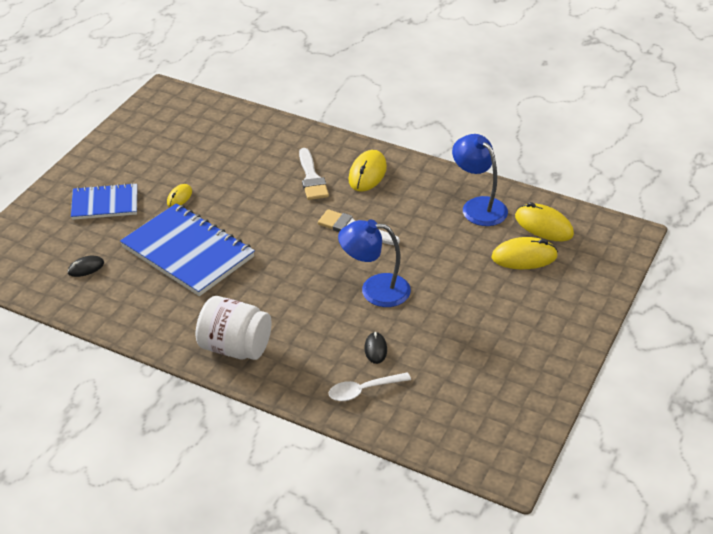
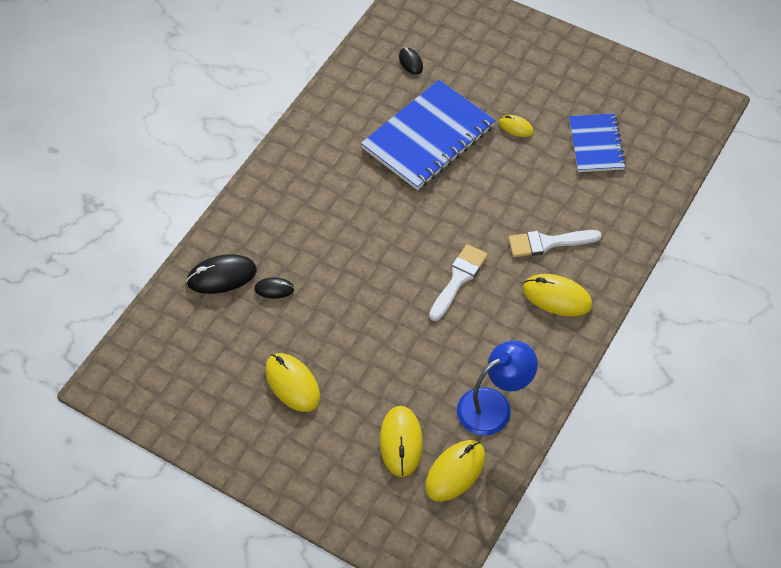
camera: 95 degrees right, 15 degrees up
(105, 204) = (507, 68): blue notebook -> blue notebook (596, 144)
(235, 347) = (291, 177): white jar -> none
(363, 390) = (222, 276): white spoon -> black mouse
(375, 289) = (360, 293): blue lamp -> none
(480, 328) = (292, 384): none -> yellow mouse

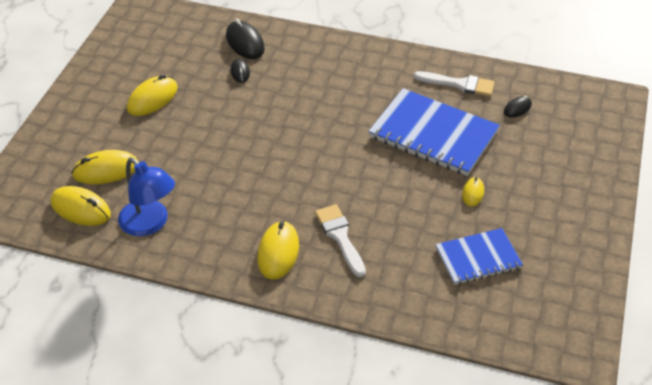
camera: 75 degrees right, 10 degrees down
(458, 279) = (280, 180): white brush -> white brush (459, 84)

